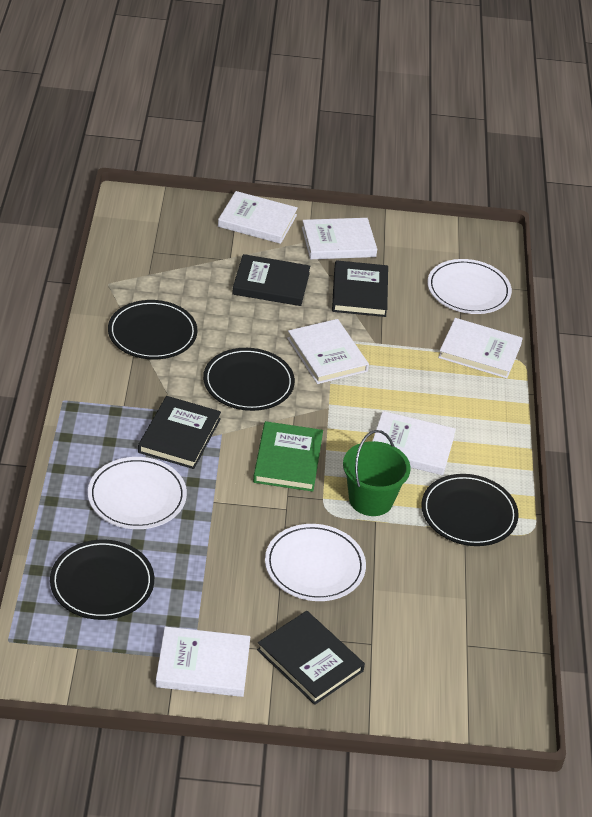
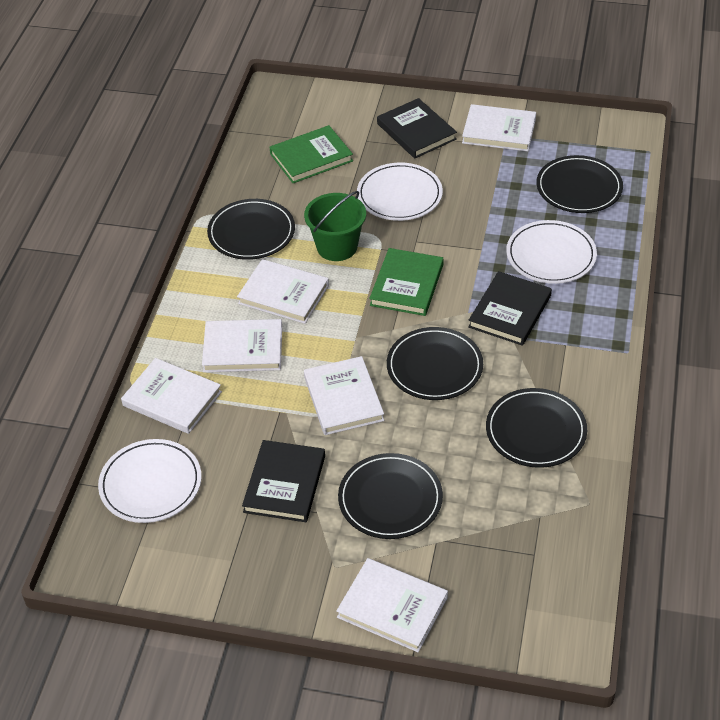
camera: 165 degrees left, 5 degrees up
(271, 284) = (390, 499): black book -> black plate
(338, 242) = (291, 566): white book -> white book (243, 349)
(433, 615) = (311, 157): none -> green book

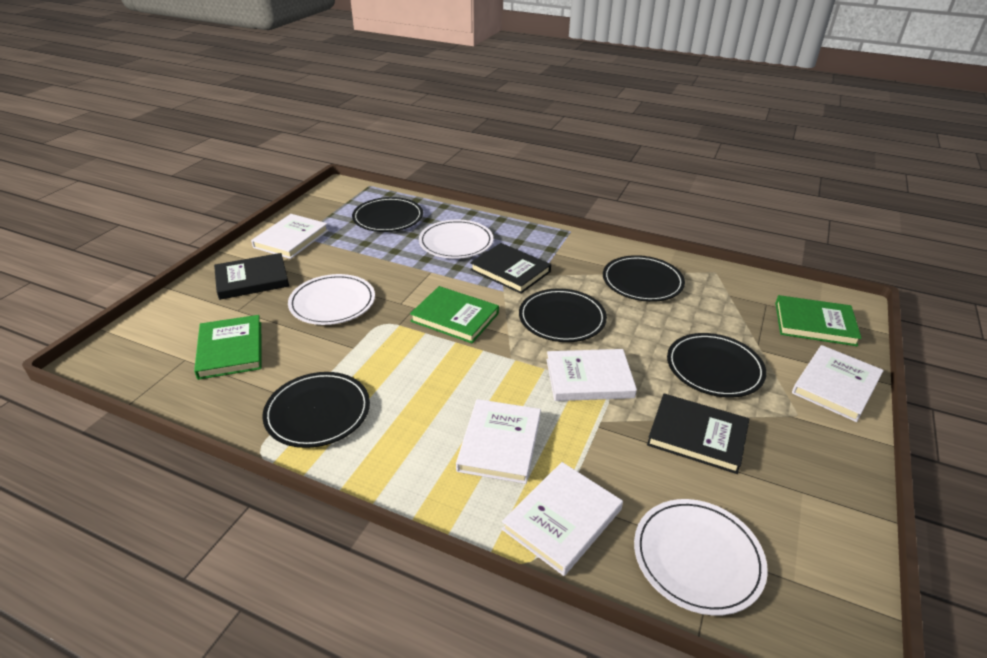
camera: 80 degrees left, 10 degrees down
(283, 294) = (429, 400): white book -> none
(337, 247) = (379, 352): green bucket -> none
(508, 601) = (814, 323): none -> green book

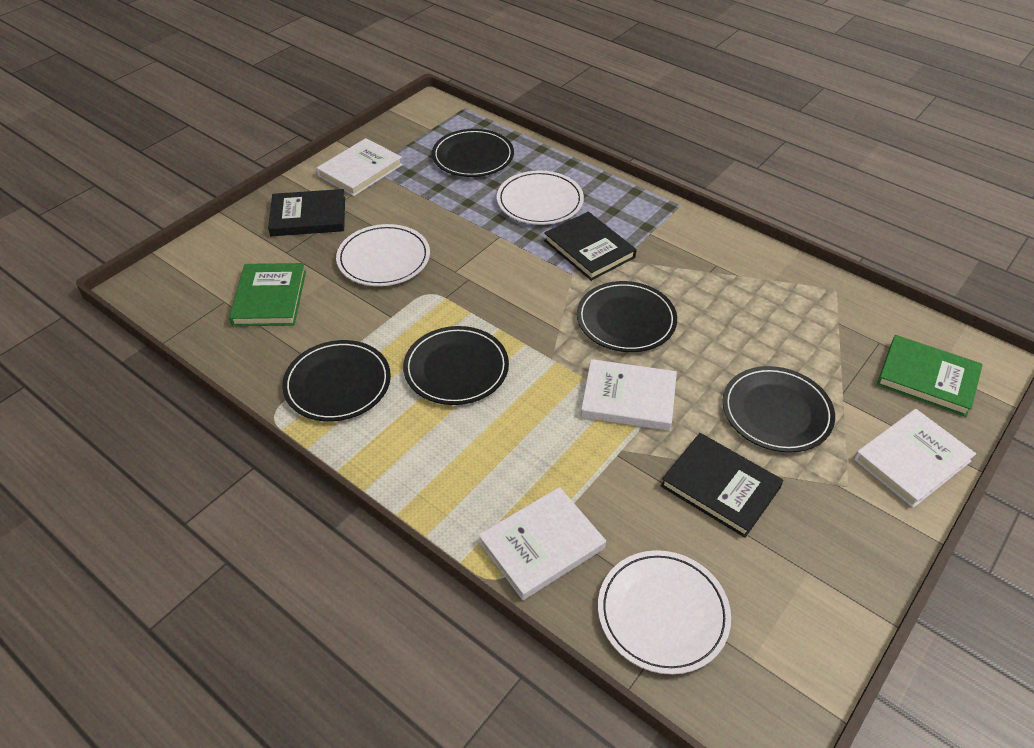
camera: 15 degrees right, 10 degrees up
(455, 317) = (508, 298): green book -> none
(500, 443) = (507, 453): white book -> none
(642, 281) = (739, 288): black plate -> black plate (456, 368)

